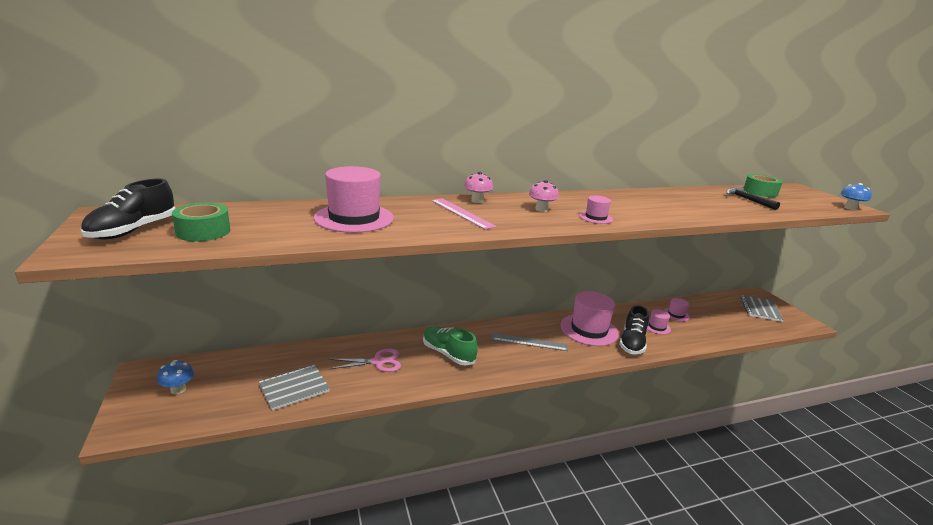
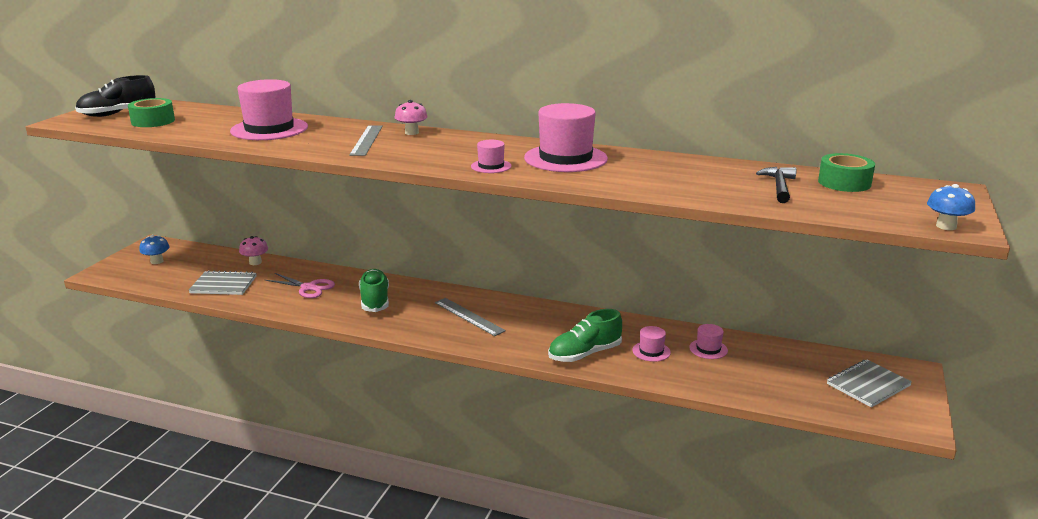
camera: 40 degrees right, 0 degrees up
(462, 213) = (366, 140): pink ruler -> grey ruler
(541, 209) = (454, 150): pink mushroom -> pink mushroom (255, 262)
(589, 330) = (557, 327): pink hat -> pink hat (565, 158)
(632, 343) = (584, 354): black shoe -> green shoe

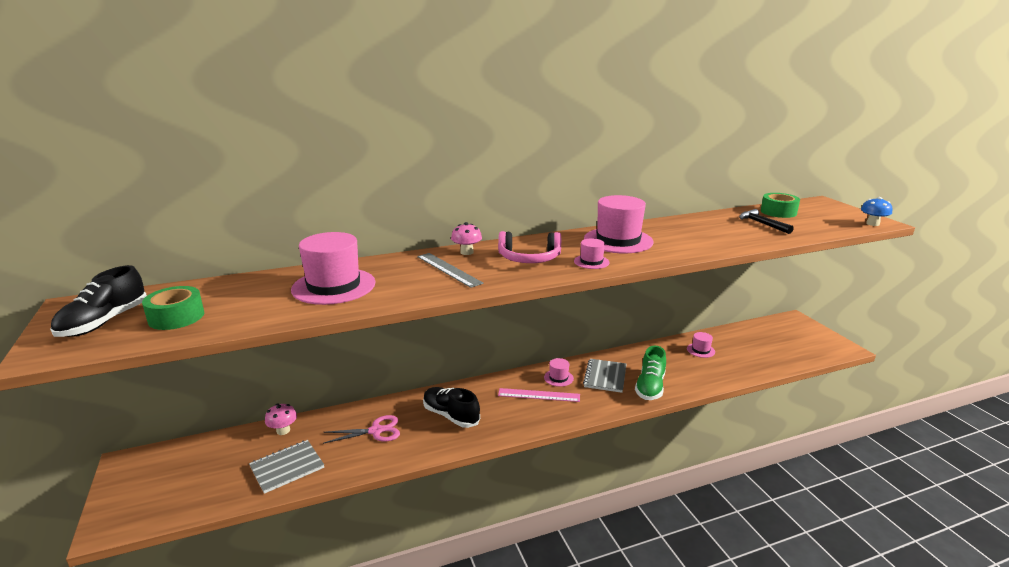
camera: 40 degrees left, 0 degrees up
(157, 261) = (165, 478): blue mushroom -> none
(375, 301) = (451, 416): green shoe -> black shoe
(447, 150) = (529, 258): none -> pink headphones
(469, 316) = (539, 395): grey ruler -> pink ruler
(651, 351) = (678, 366): pink hat -> pink hat (558, 378)
(868, 385) = (794, 336): grey notebook -> grey notebook (605, 377)

